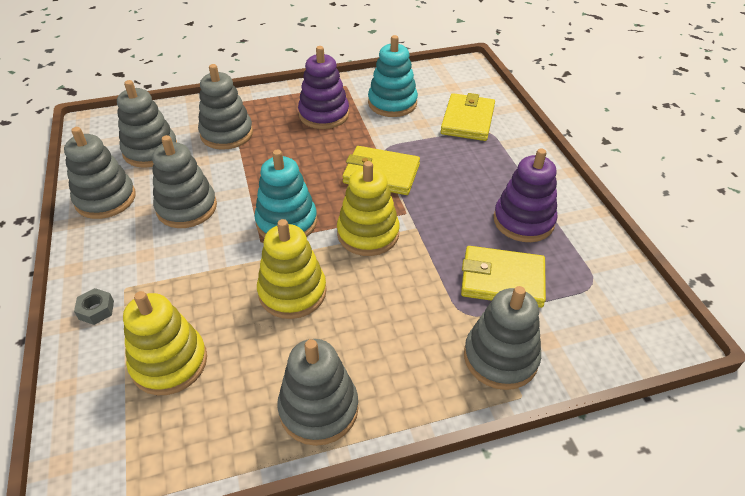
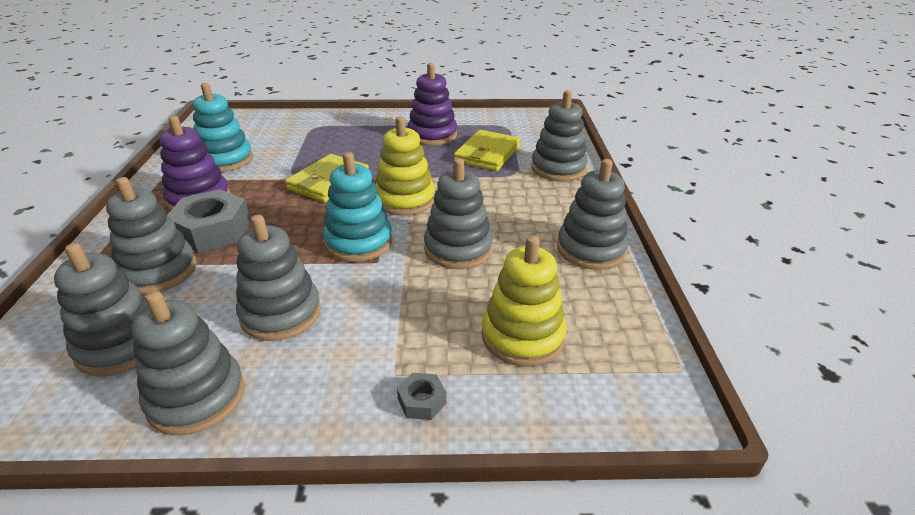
camera: 75 degrees left, 10 degrees down
(282, 138) = (213, 231): none -> grey nut
(292, 292) = (458, 249): yellow stacking toy -> grey stacking toy
(467, 120) = (291, 132): yellow wallet -> none

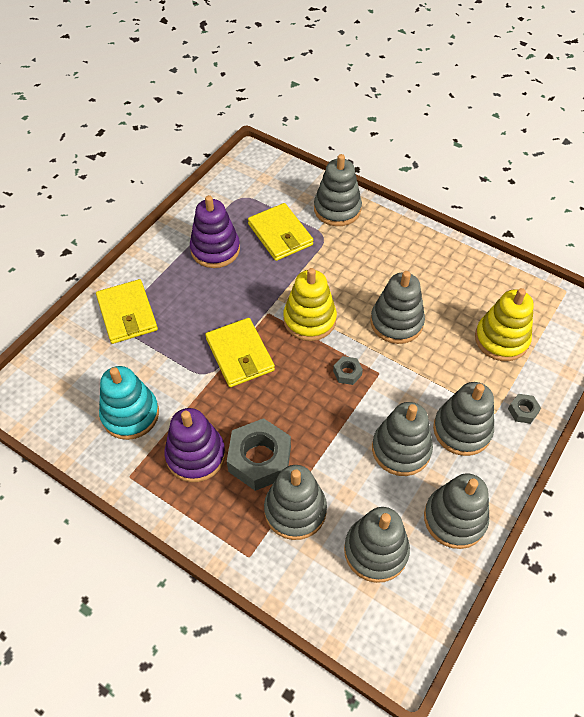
camera: 55 degrees left, 20 degrees up
(326, 127) = (127, 314): none -> yellow wallet
(359, 242) = (347, 373): turquoise stacking toy -> grey nut
(590, 249) = (446, 258): grey stacking toy -> grey stacking toy (462, 430)

